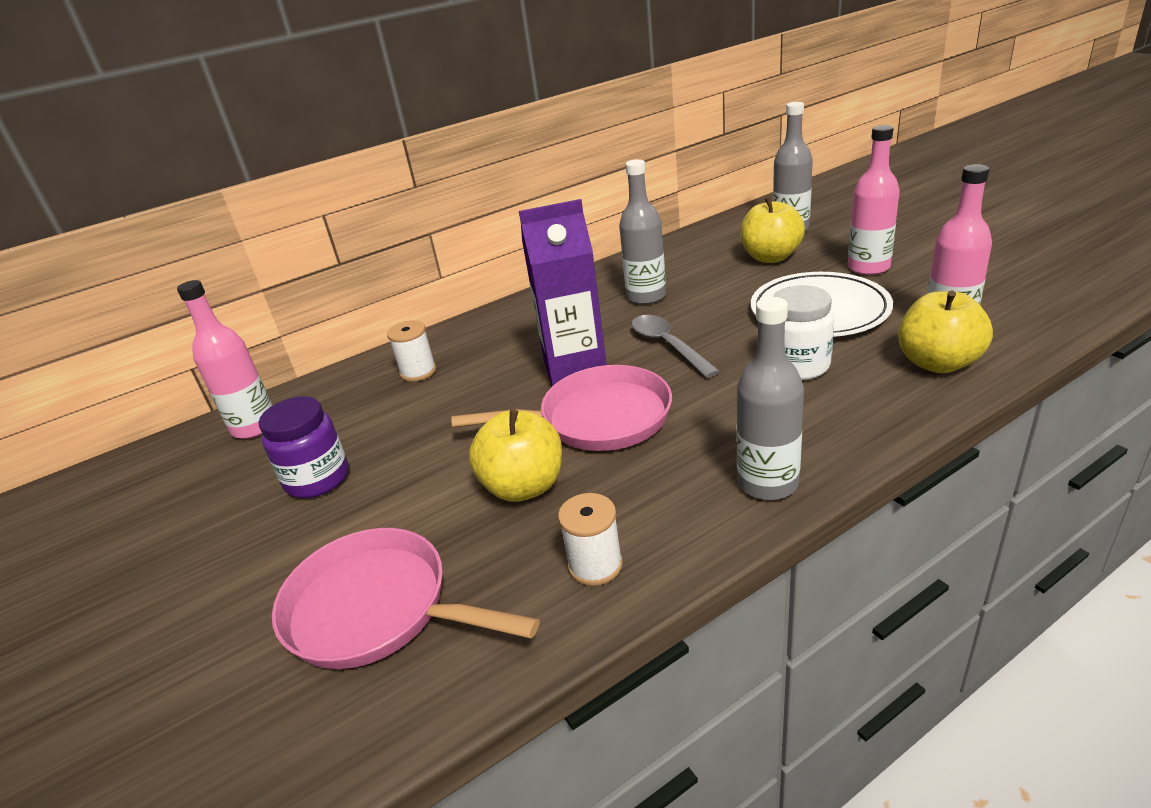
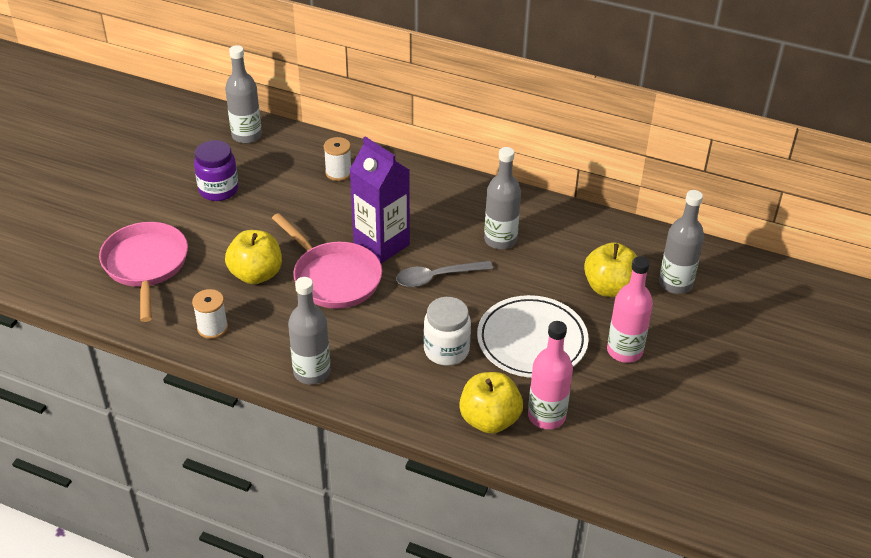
camera: 50 degrees right, 10 degrees up
(254, 427) = (246, 135): pink bottle -> grey bottle
(668, 345) = (437, 277): grey spoon -> grey spoon turned 135 degrees counterclockwise

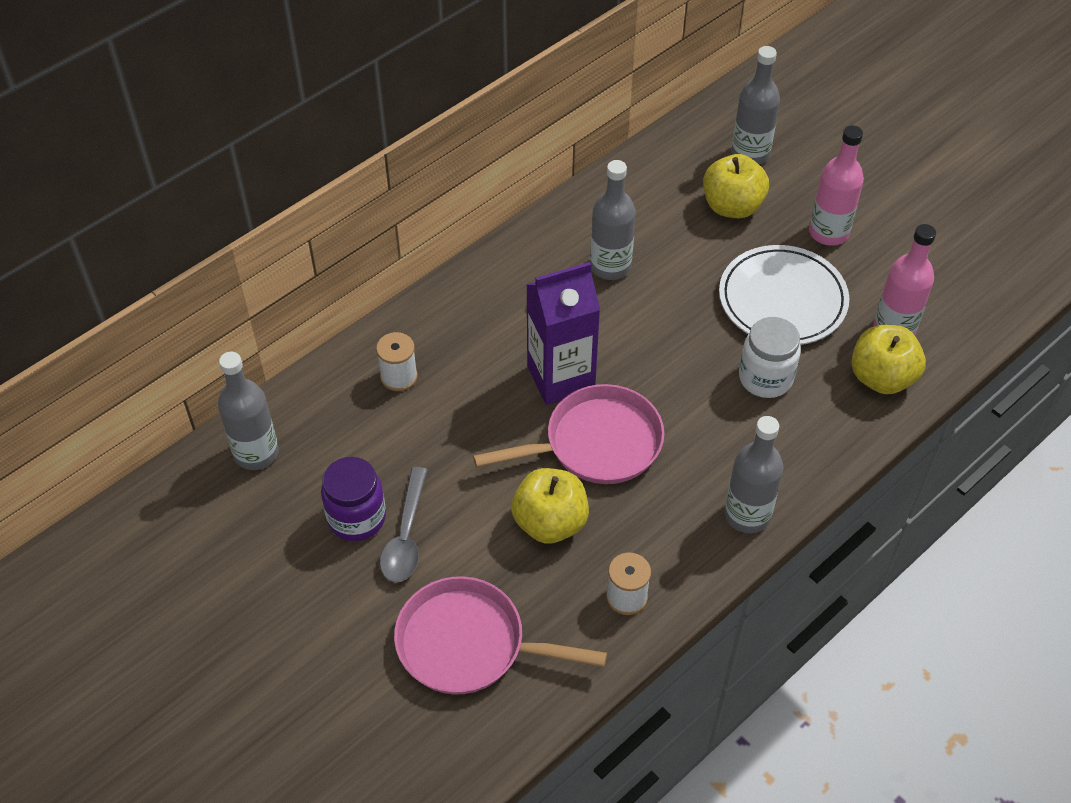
camera: 65 degrees left, 10 degrees up
(437, 277) = (644, 345): grey spoon -> grey spoon (406, 536)

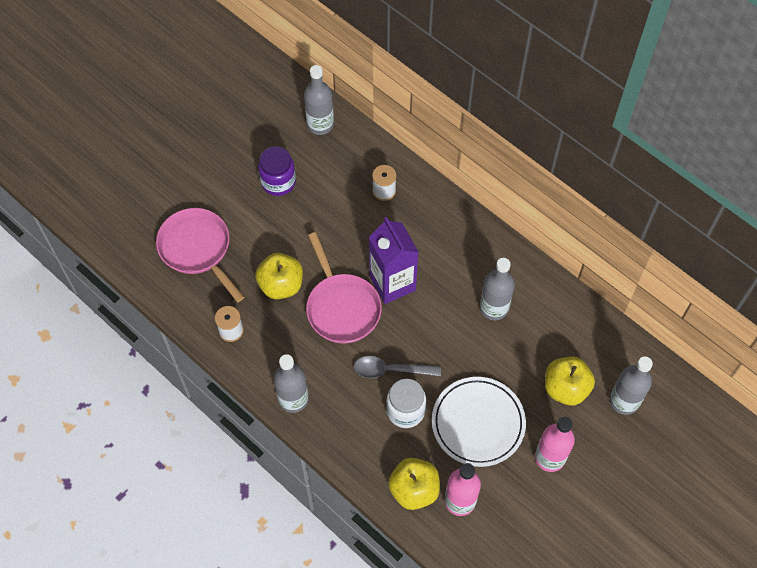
camera: 85 degrees right, 10 degrees up
(406, 536) = (267, 209): grey spoon -> grey spoon (390, 370)
(469, 644) = (197, 249): pink pan -> pink pan turned 45 degrees counterclockwise

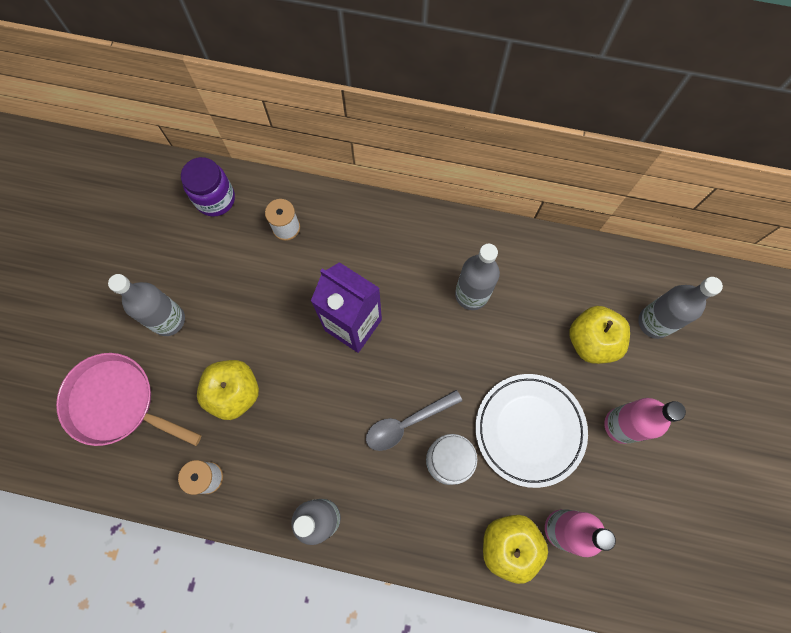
camera: 30 degrees left, 10 degrees up
(278, 182) = (166, 277): purple jar -> purple jar (215, 199)
(320, 124) = (177, 190): grey bottle -> grey bottle (168, 320)
(341, 307) = (314, 381): pink pan -> none

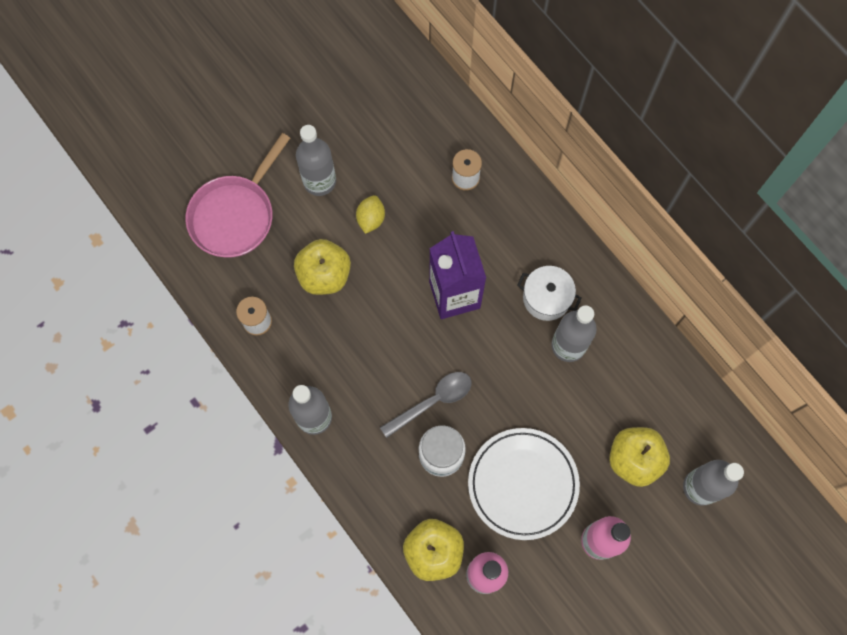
camera: 40 degrees right, 0 degrees up
(117, 403) = (235, 215): pink pan -> pink pan turned 120 degrees counterclockwise
(215, 199) = (429, 112): purple jar -> none
(236, 317) = (371, 219): none -> yellow lemon
(406, 423) = (433, 401): grey spoon -> grey spoon turned 135 degrees clockwise
(425, 271) = (546, 298): none -> white pot

